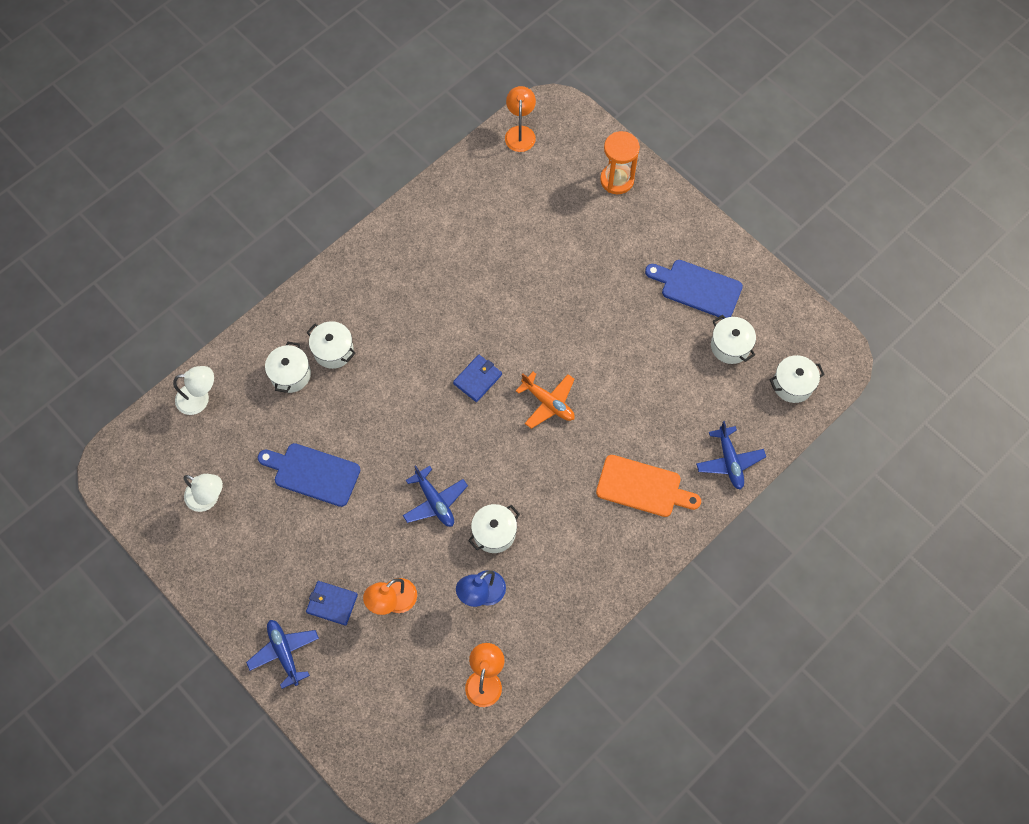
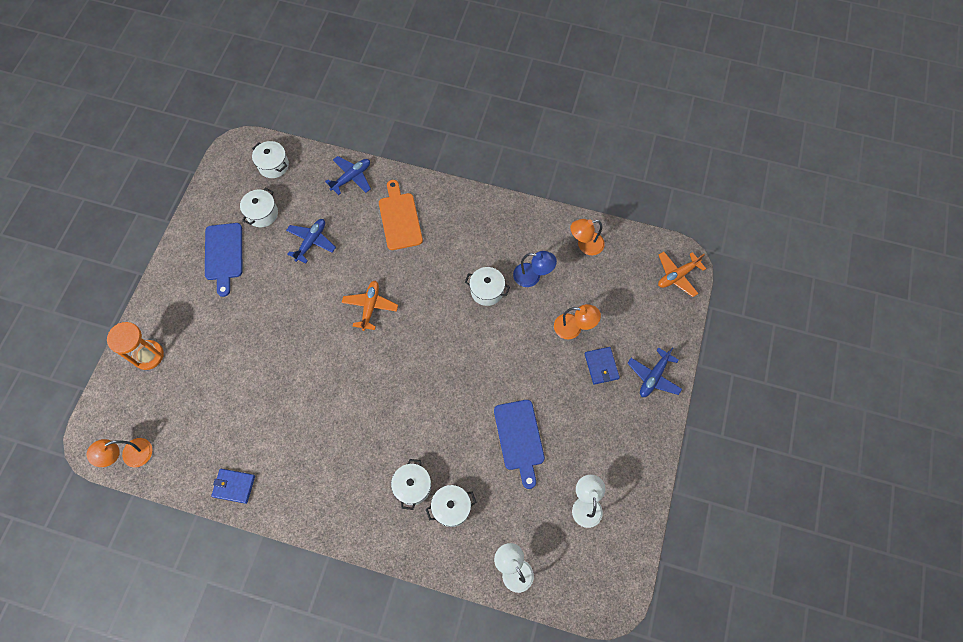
camera: 120 degrees left, 0 degrees up
(380, 766) = (677, 275): none -> orange plane
(435, 501) = (488, 341): blue plane -> blue plane (311, 242)
(477, 379) = (378, 364): blue wallet -> blue wallet (234, 486)

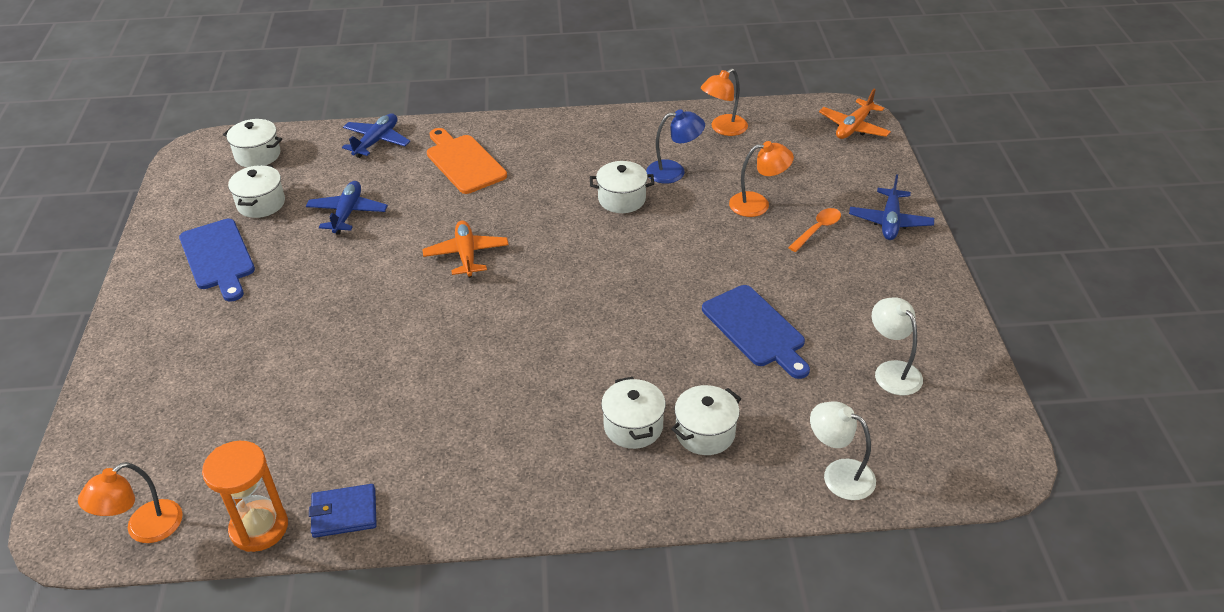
camera: 20 degrees left, 25 degrees down
(148, 355) = (134, 397): orange hourglass -> orange hourglass (259, 528)
(601, 366) = (817, 230): blue wallet -> orange spoon

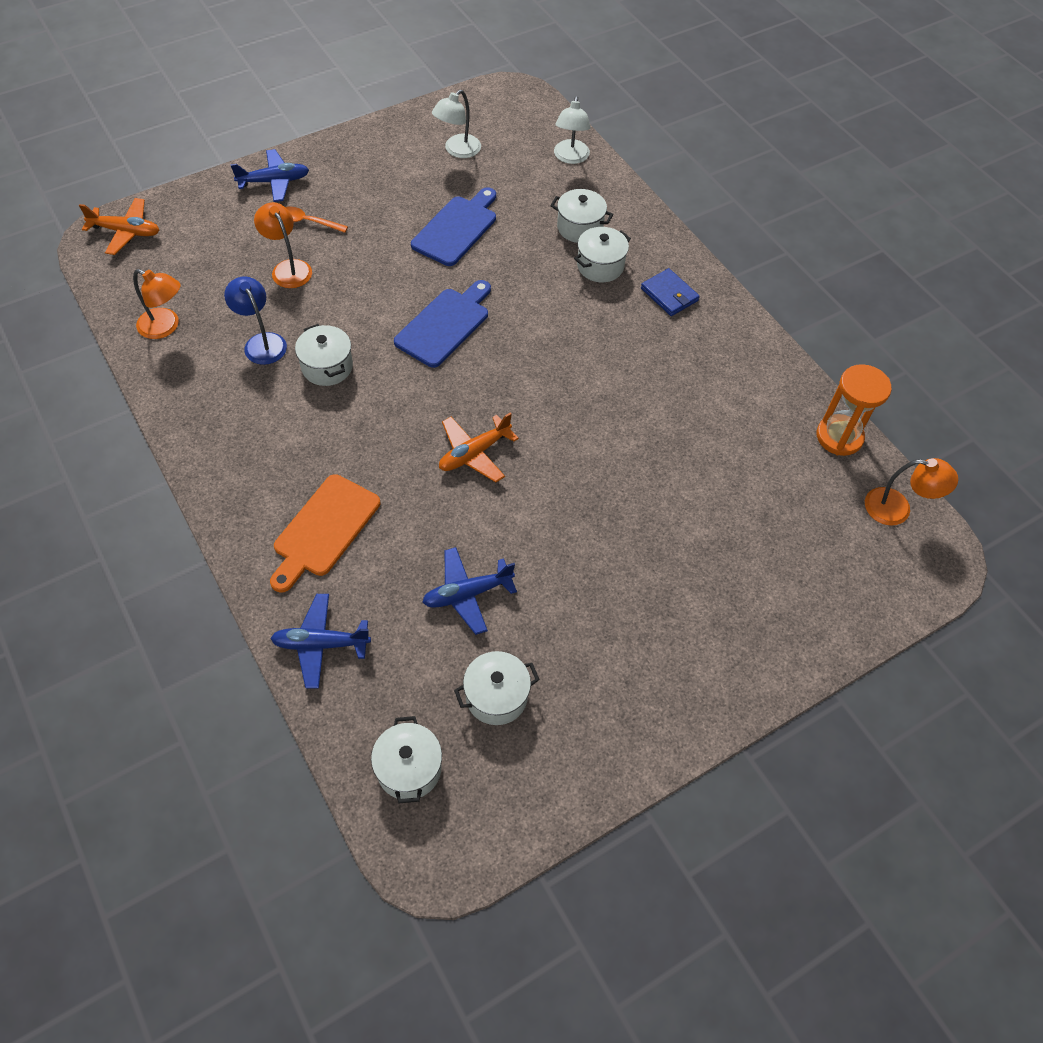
camera: 120 degrees left, 15 degrees up
(218, 257) = (603, 677): blue cutting board -> blue cutting board (445, 325)
(344, 513) = (789, 393): blue wallet -> blue wallet (669, 295)

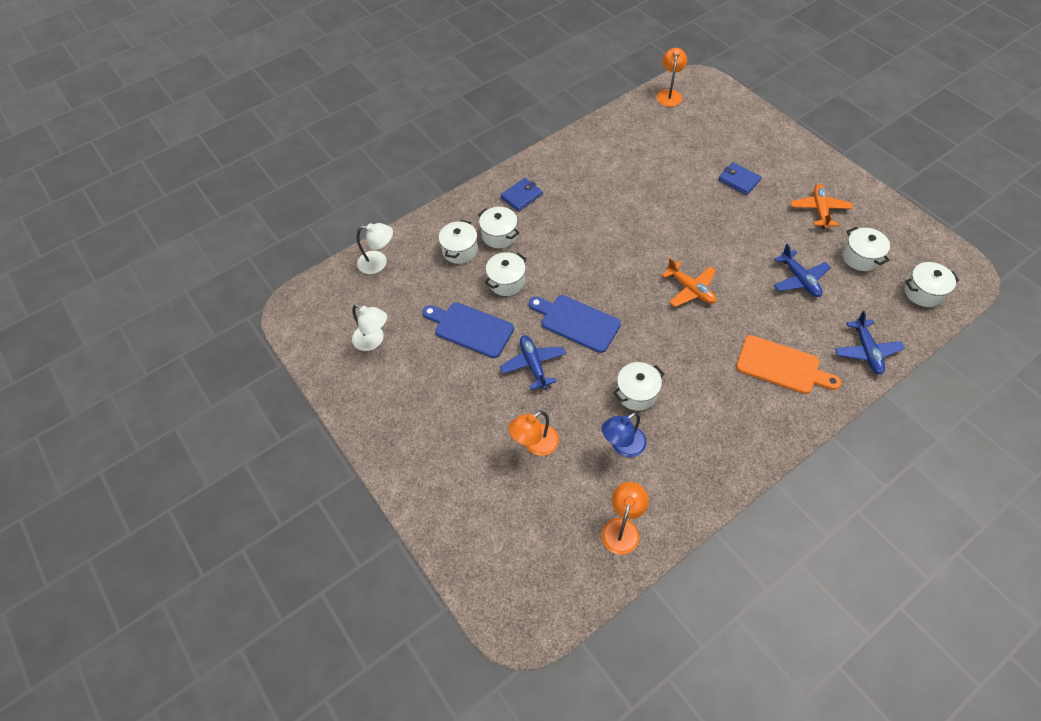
camera: 90 degrees left, 0 degrees up
(126, 232) = (509, 602): orange plane -> orange plane (819, 210)
(274, 182) = (425, 481): blue plane -> blue plane (533, 365)
(308, 222) = (476, 441): orange spoon -> none
(521, 266) = (506, 282): none -> white pot
(684, 564) = (739, 180): none -> blue wallet
(839, 437) = (624, 116): orange hourglass -> none

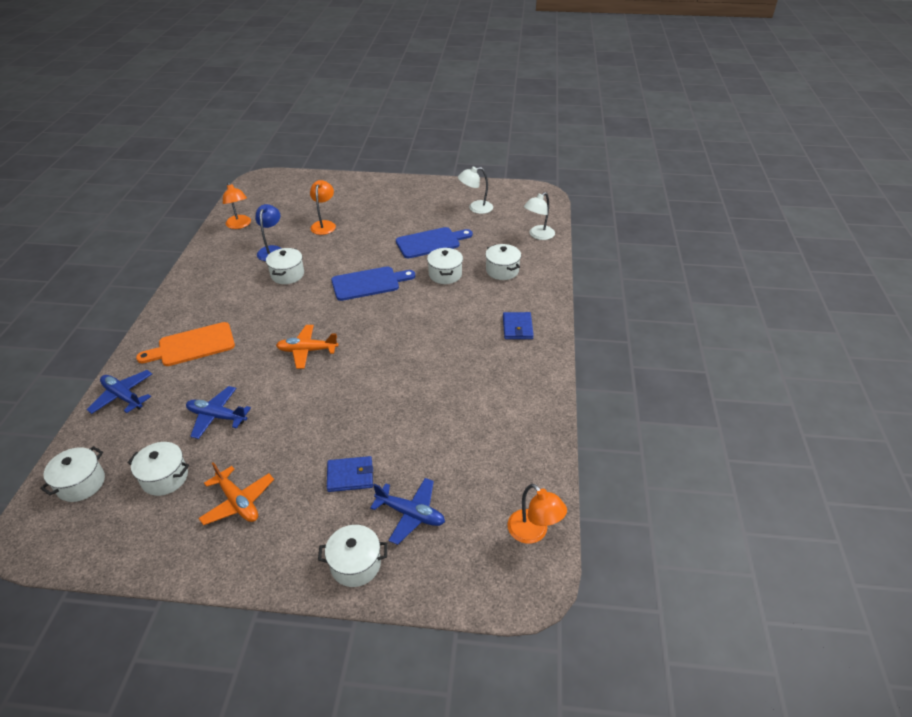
camera: 130 degrees right, 15 degrees down
(499, 235) = (491, 294): white pot -> white pot (355, 564)
(533, 365) = (369, 250): blue plane -> blue plane (410, 514)

